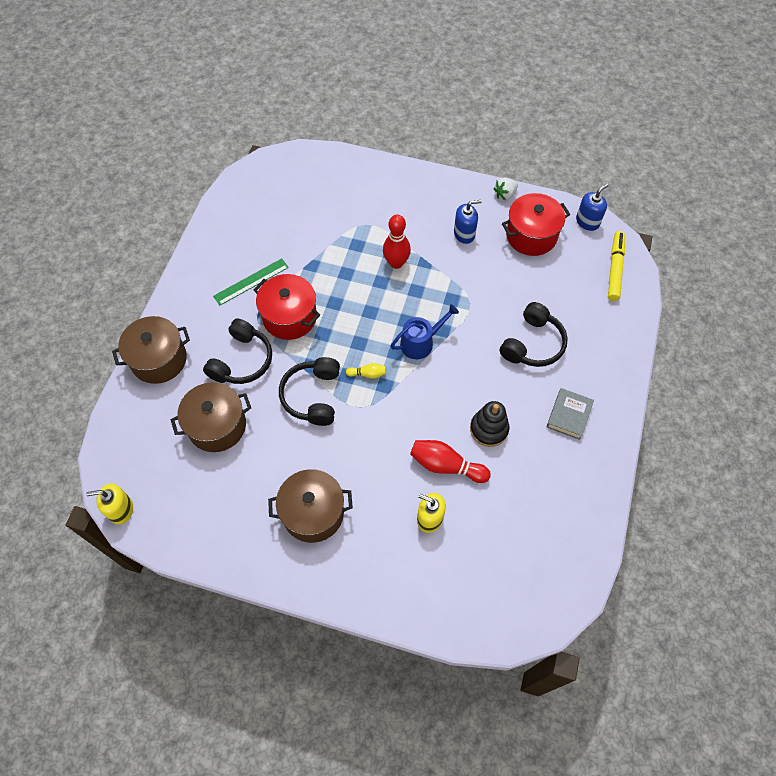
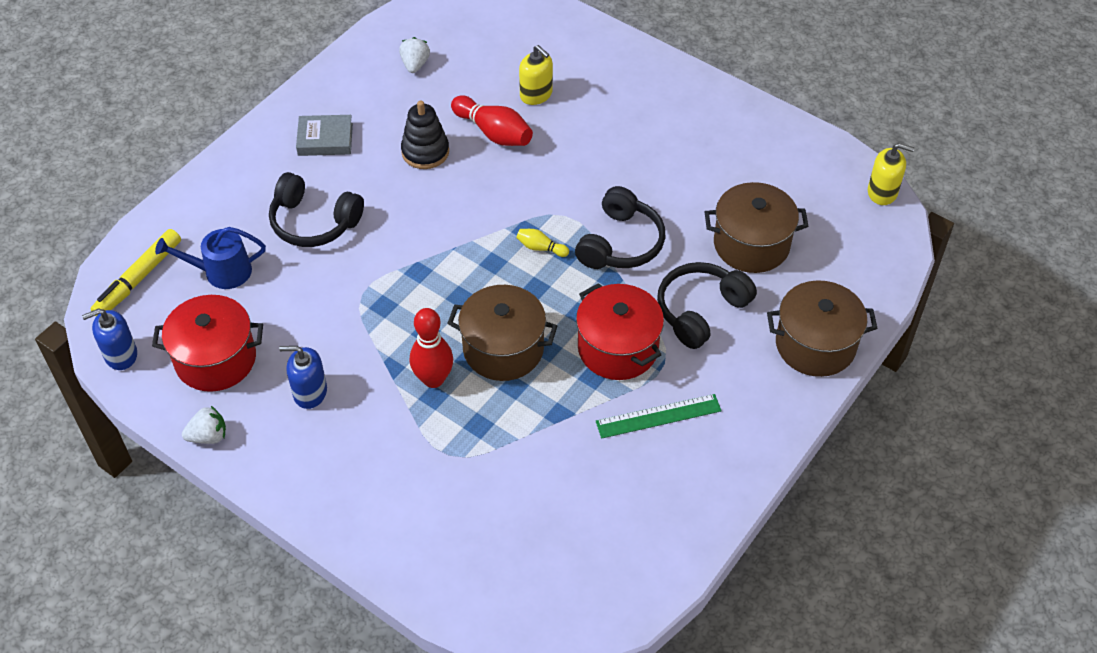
camera: 160 degrees left, 10 degrees down
(313, 513) = (661, 132): brown pot -> brown pot (503, 349)
(420, 342) = (455, 264): blue watering can -> blue watering can (221, 272)
(533, 344) = (314, 222): black headphones -> black headphones turned 120 degrees counterclockwise
(544, 516) = (415, 65): none -> white strawberry
(569, 415) = (325, 139): grey book -> grey book turned 45 degrees clockwise

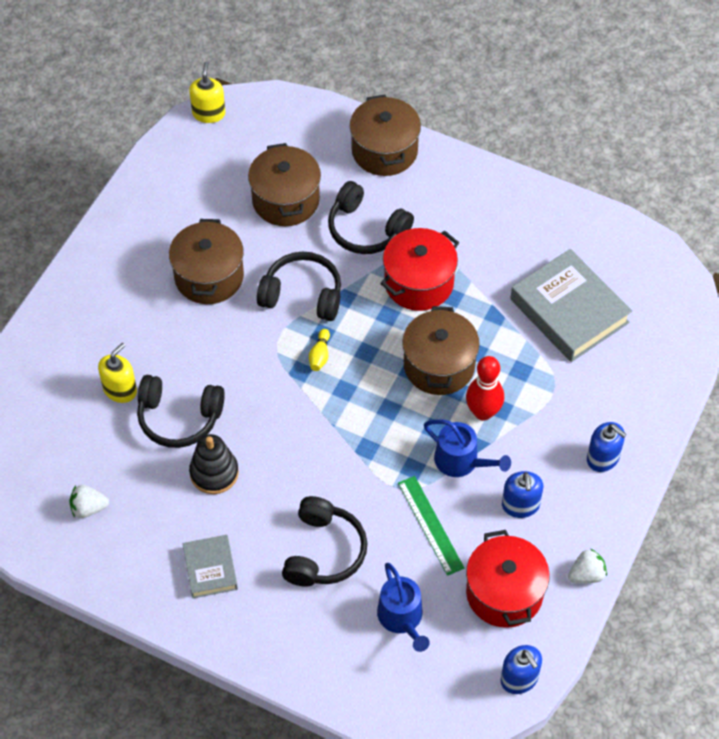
camera: 100 degrees left, 5 degrees up
(138, 279) = (426, 693): yellow marker -> none
(208, 436) = (586, 575): white strawberry -> white strawberry turned 90 degrees clockwise
(343, 483) = (603, 458): none -> blue soap dispenser
(379, 349) = (461, 461): none -> blue watering can
(494, 133) = (179, 417): red bowling pin -> black headphones
(549, 491) = (569, 311): none -> grey book
(658, 171) = (209, 277): none -> brown pot
(658, 416) = (480, 247): green ruler -> green ruler (430, 525)

